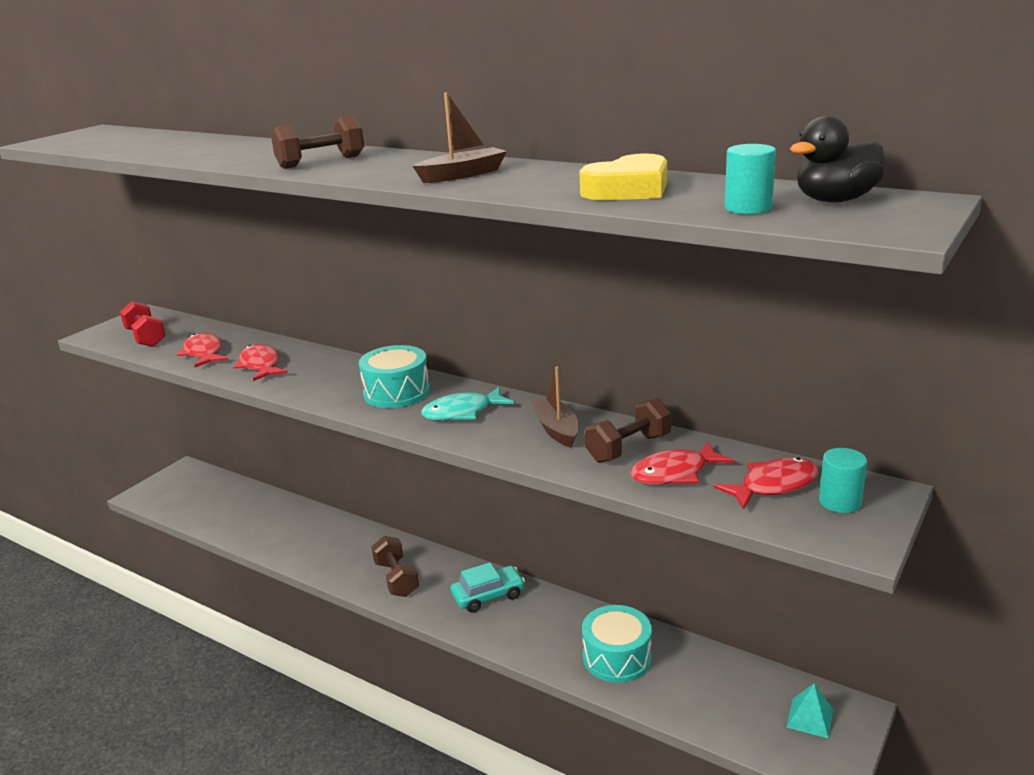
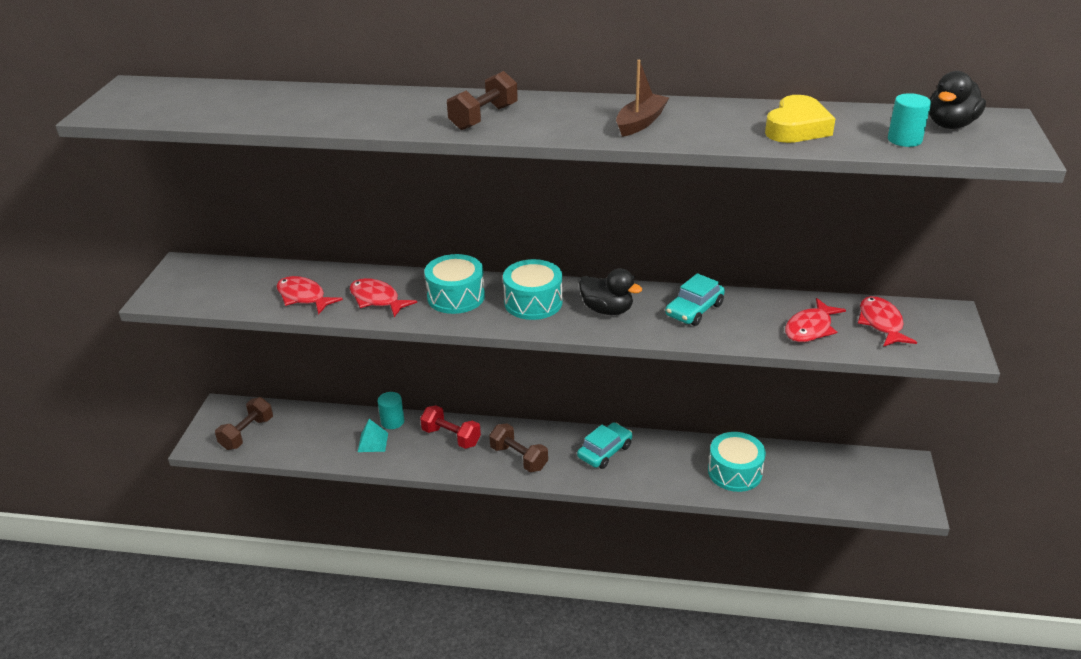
camera: 25 degrees left, 10 degrees up
(145, 338) = (219, 291): red dumbbell -> red dumbbell (451, 437)
(331, 375) = (456, 297): none -> turquoise drum
(462, 412) = (607, 310): turquoise fish -> black duck
(556, 429) = (694, 310): brown boat -> turquoise car
(628, 448) = (761, 315): brown dumbbell -> brown dumbbell (247, 433)
(773, 485) = (881, 323): red fish -> red fish turned 45 degrees counterclockwise
(810, 718) = (886, 476): turquoise pyramid -> turquoise pyramid (373, 442)
(840, 502) = (930, 326): turquoise cylinder -> turquoise cylinder (392, 421)

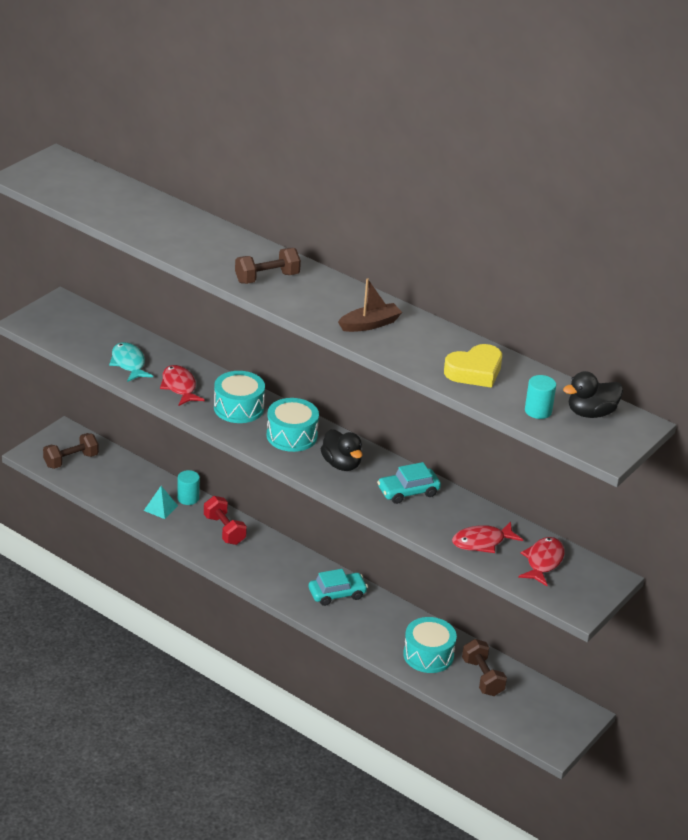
camera: 25 degrees right, 0 degrees up
(303, 297) = (129, 363): red fish -> turquoise fish
(519, 458) = (264, 569): brown dumbbell -> brown dumbbell (482, 677)

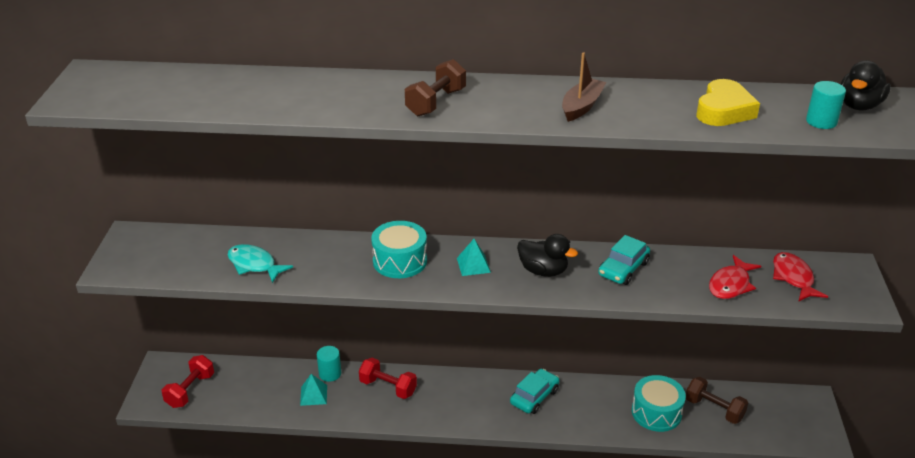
camera: 30 degrees left, 0 degrees up
(71, 460) = (190, 390): brown dumbbell -> red dumbbell
(179, 387) = (325, 265): red fish -> none
(291, 436) = (473, 265): turquoise drum -> turquoise pyramid

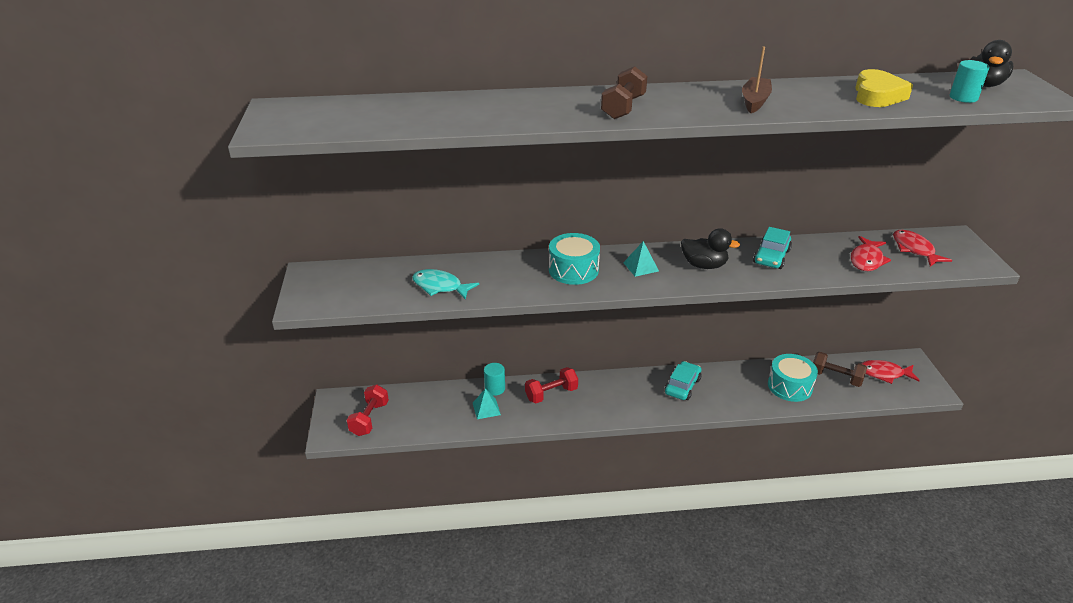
camera: 10 degrees left, 0 degrees up
(388, 387) = (551, 394): red dumbbell -> red dumbbell turned 45 degrees counterclockwise
(773, 411) = (884, 373): none -> red fish

